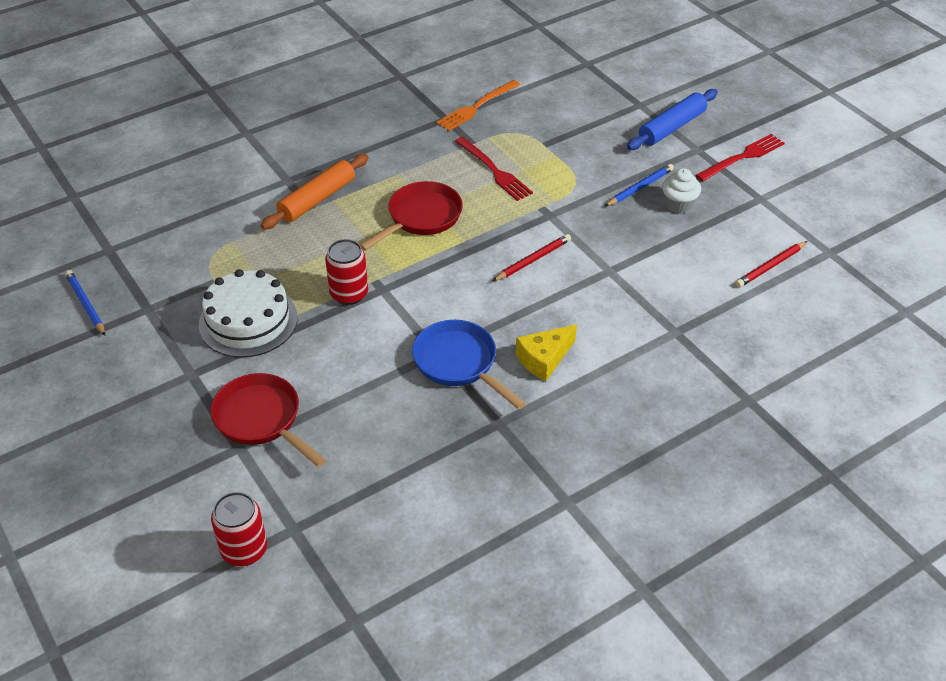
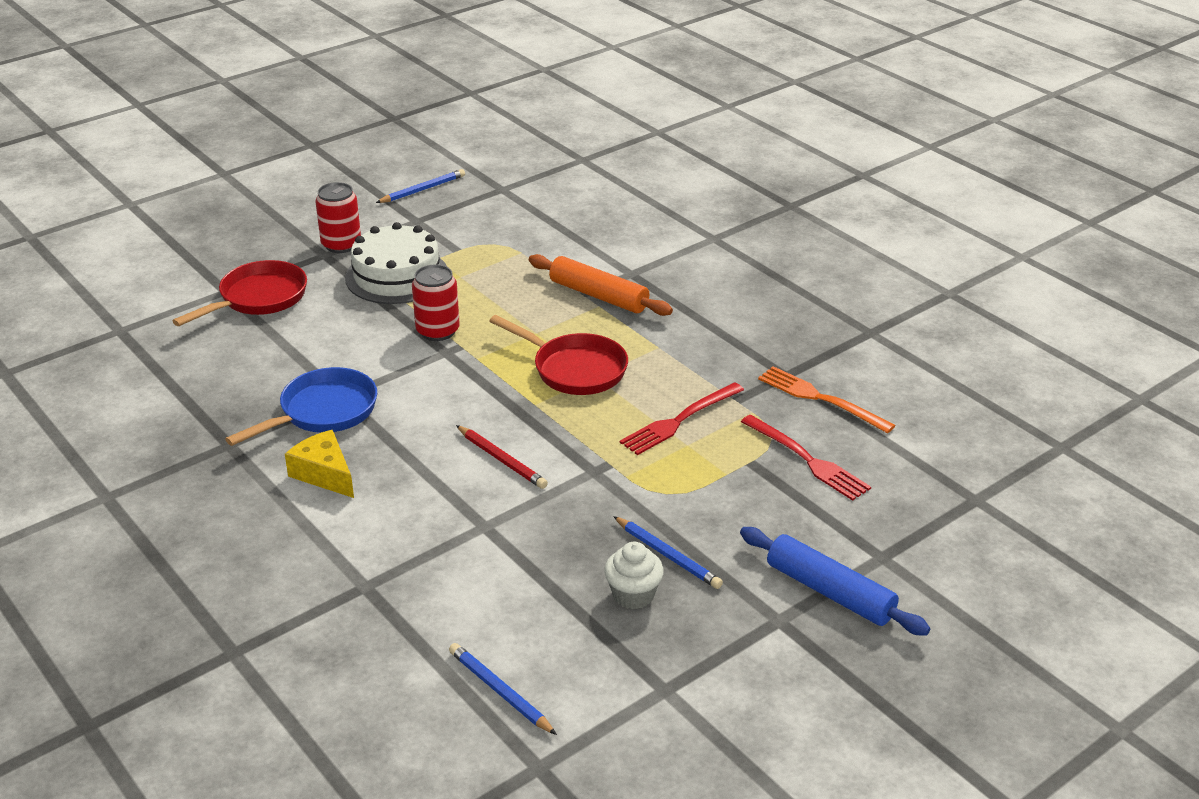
camera: 85 degrees right, 10 degrees down
(244, 550) = (103, 308): red can -> red can (341, 245)
(742, 157) = (770, 673): red fork -> red fork (807, 460)
(770, 266) = (500, 691): red pencil -> blue pencil

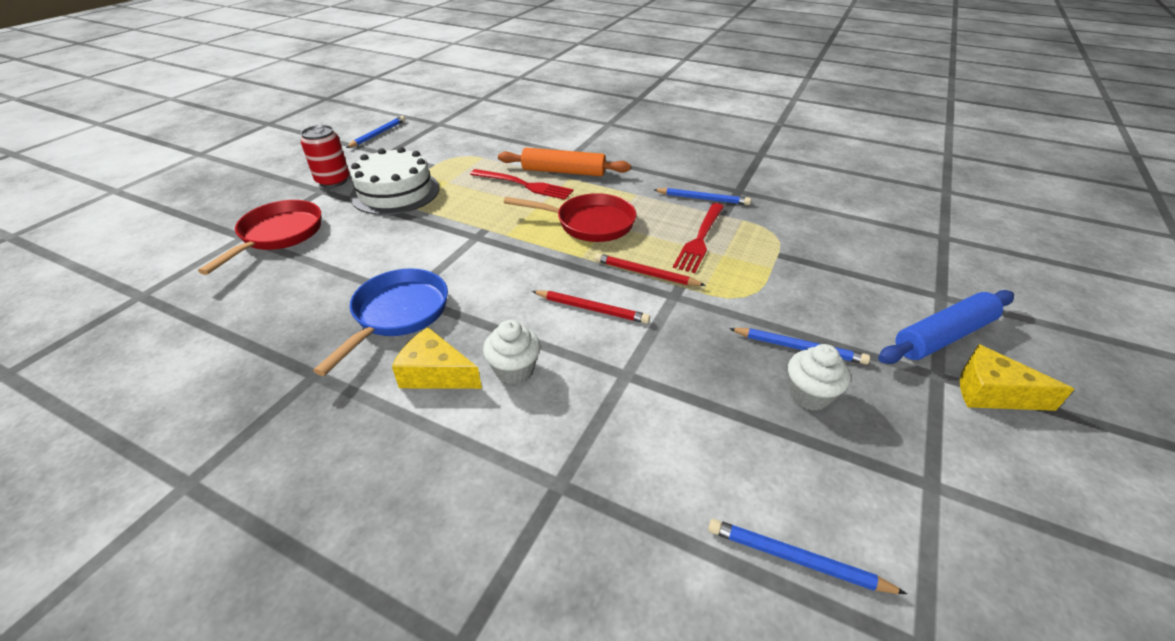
camera: 25 degrees left, 5 degrees up
(391, 492) = (514, 370): none -> white cupcake
(437, 331) = (458, 223): red can -> none
(585, 440) = (645, 273): none -> red pencil
(731, 374) = (703, 199): none -> blue pencil
(807, 460) = (814, 242): red fork -> red fork (524, 185)
(813, 650) = (992, 392): none -> yellow cheese
(820, 398) = (776, 199): orange fork -> none
(830, 592) = (943, 336): blue rolling pin -> blue rolling pin turned 45 degrees counterclockwise

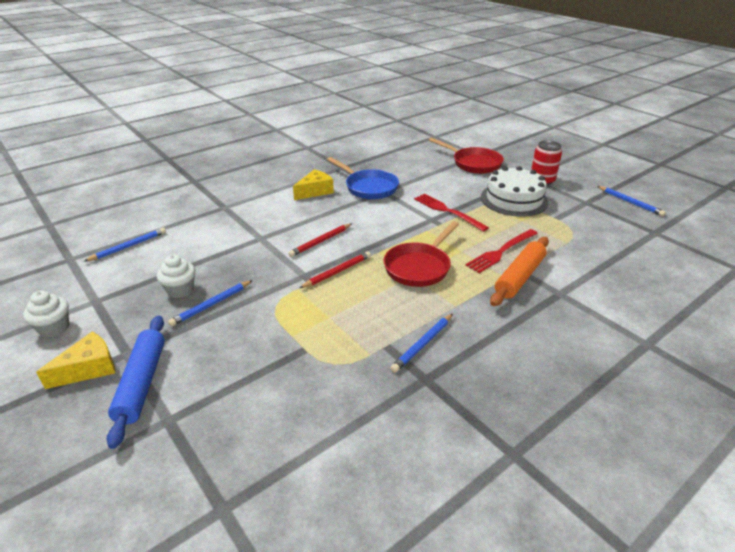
camera: 115 degrees right, 5 degrees down
(514, 370) = (297, 209): white cupcake -> white cupcake (54, 328)
(700, 239) = (358, 314): red fork -> red fork (447, 211)

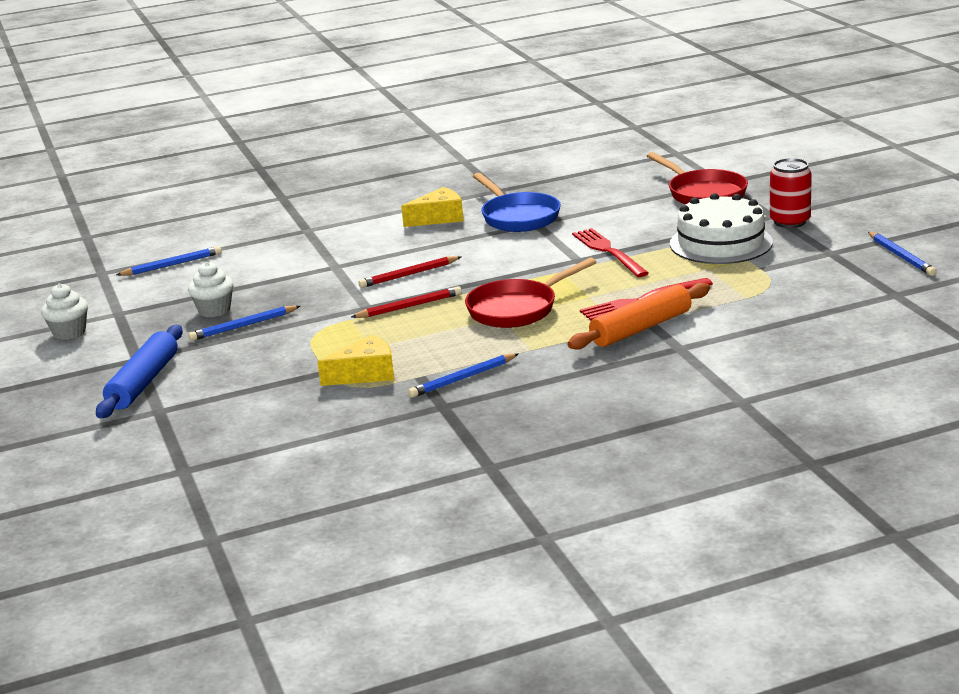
camera: 20 degrees right, 10 degrees down
(89, 368) = (95, 367): yellow cheese -> yellow cheese (365, 374)

